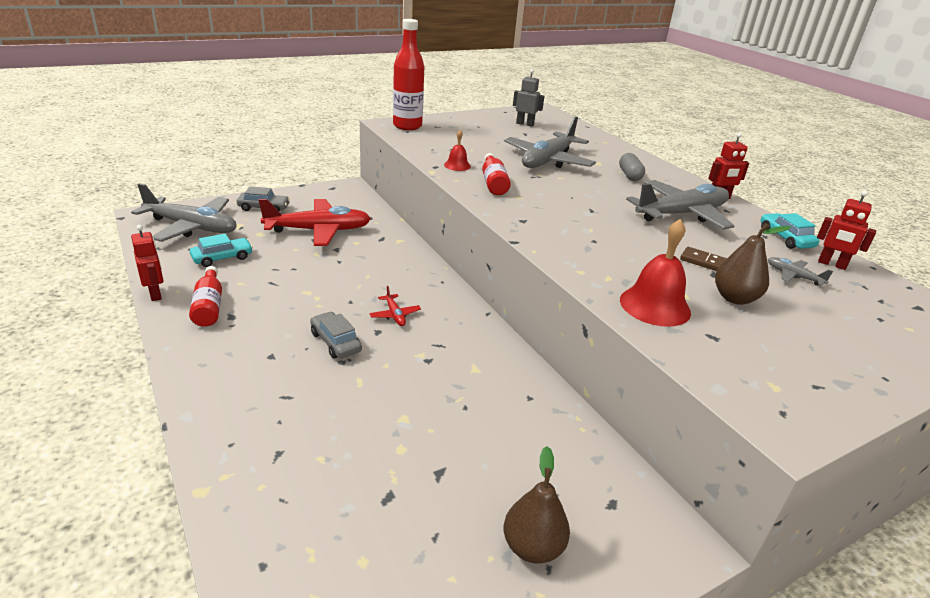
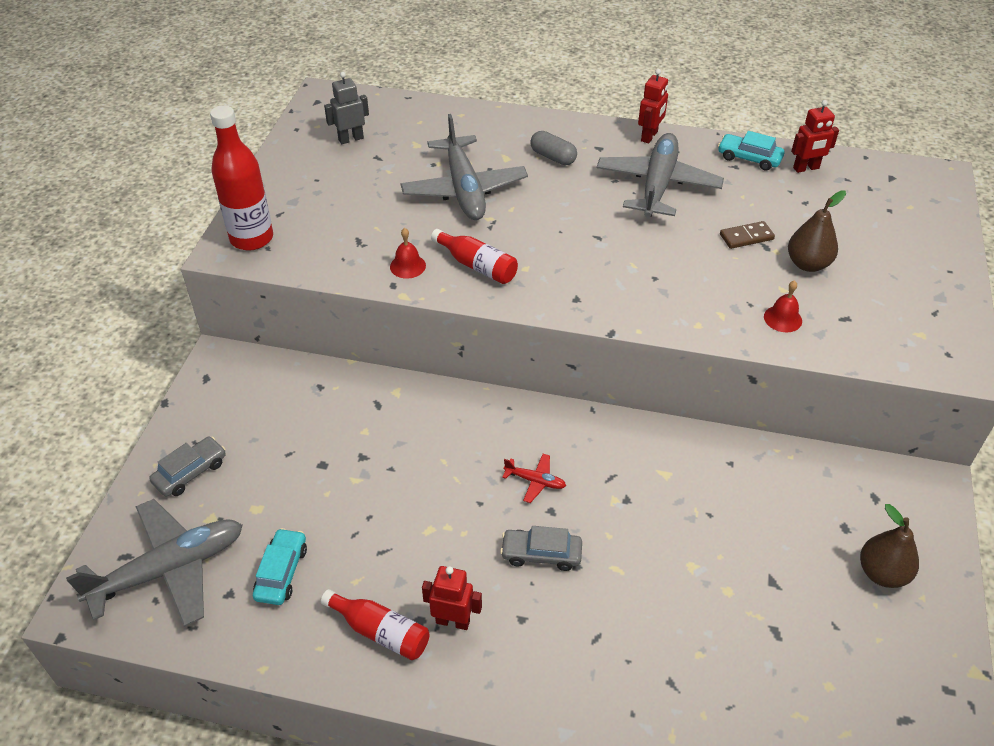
camera: 45 degrees left, 15 degrees up
(155, 294) = (308, 673): red robot -> red robot (453, 621)
(319, 230) = (304, 449): red plane -> none
(655, 306) = (782, 318): red bell -> red bell, size x0.55
(793, 276) = (804, 204): grey plane -> none

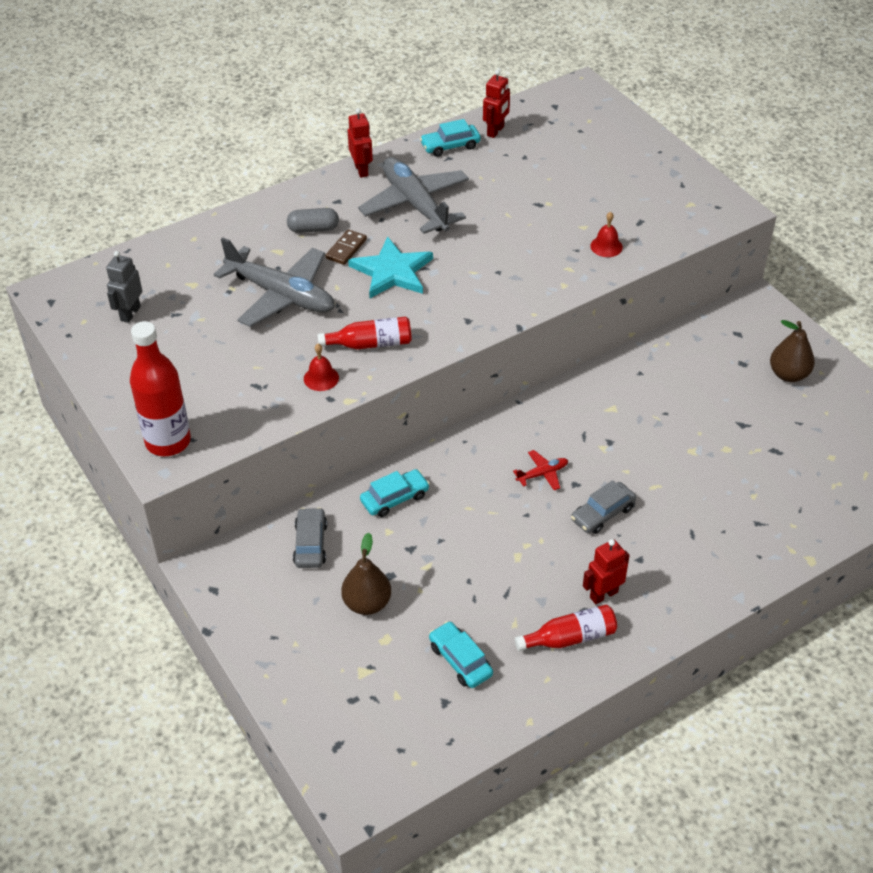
camera: 45 degrees left, 0 degrees up
(170, 569) = (382, 724): grey plane -> none
(190, 472) = (302, 657): grey car -> grey car (310, 544)
(401, 410) = (395, 498): none -> turquoise car
(568, 224) = (392, 271): none -> turquoise star
(746, 237) = (519, 205): brown domino -> brown domino (346, 249)
(808, 264) = (577, 200): brown pear -> brown pear (367, 603)

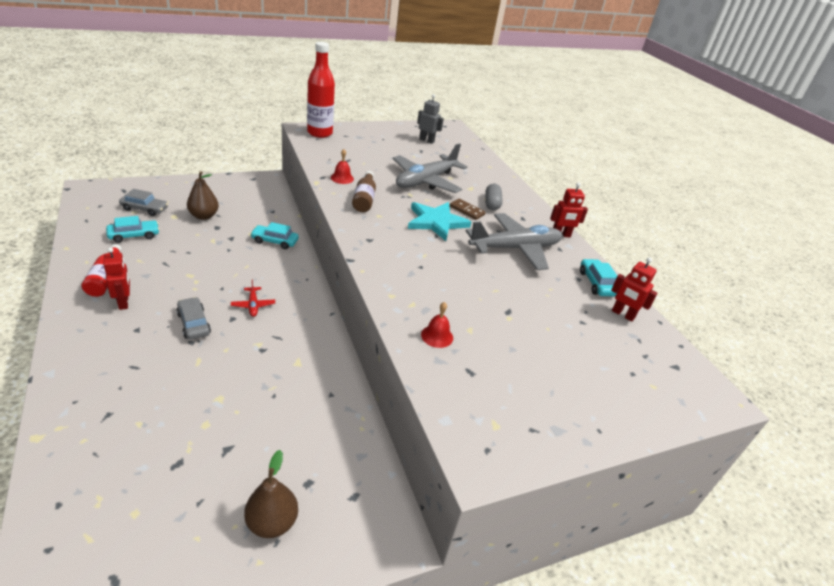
camera: 95 degrees right, 10 degrees down
(310, 544) = (261, 208): grey car -> grey car (144, 209)
(370, 344) = (364, 199): red bottle -> brown bottle
(395, 498) = (275, 241): turquoise car -> turquoise car turned 120 degrees clockwise

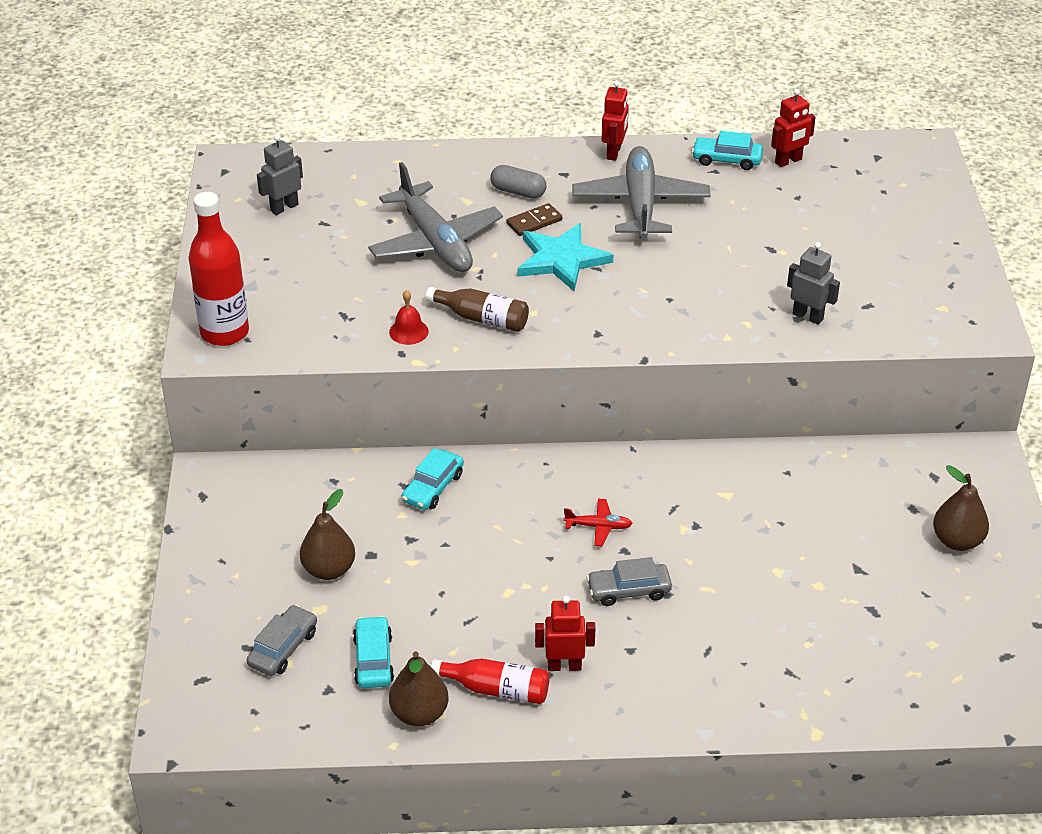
camera: 65 degrees left, 5 degrees up
(89, 254) = (419, 714): none -> brown pear
(437, 336) = (808, 316): red bell -> grey robot

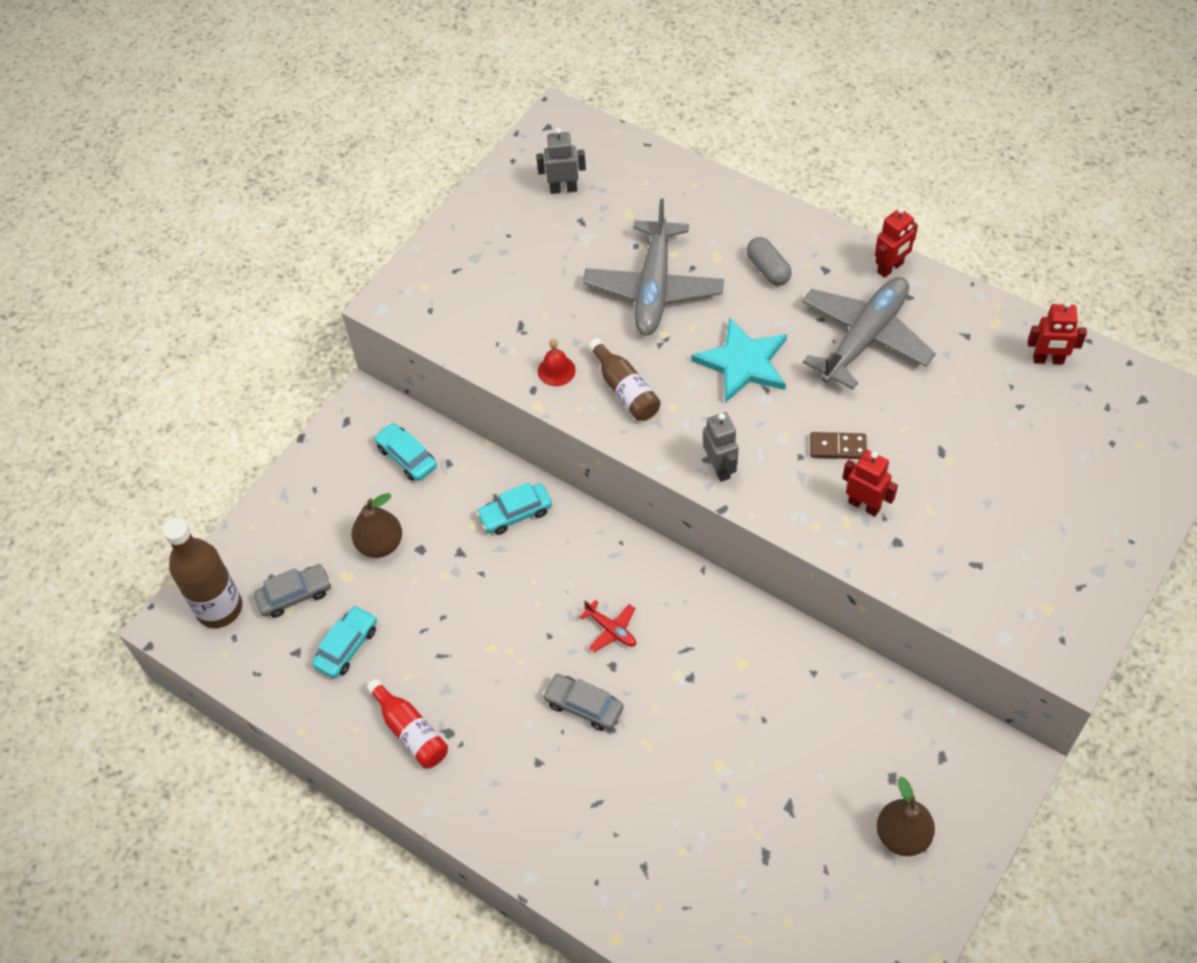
camera: 40 degrees right, 15 degrees up
(216, 697) = (219, 608): none -> brown bottle
(224, 332) = (419, 294): red bottle -> none
(419, 714) = (340, 716): brown pear -> none
(534, 222) = (754, 310): brown domino -> brown domino (838, 447)
(564, 666) = (477, 743): red robot -> red robot (864, 505)
(726, 160) = (989, 328): turquoise car -> turquoise car (407, 457)
(808, 316) = (909, 545): grey robot -> grey robot (720, 468)

